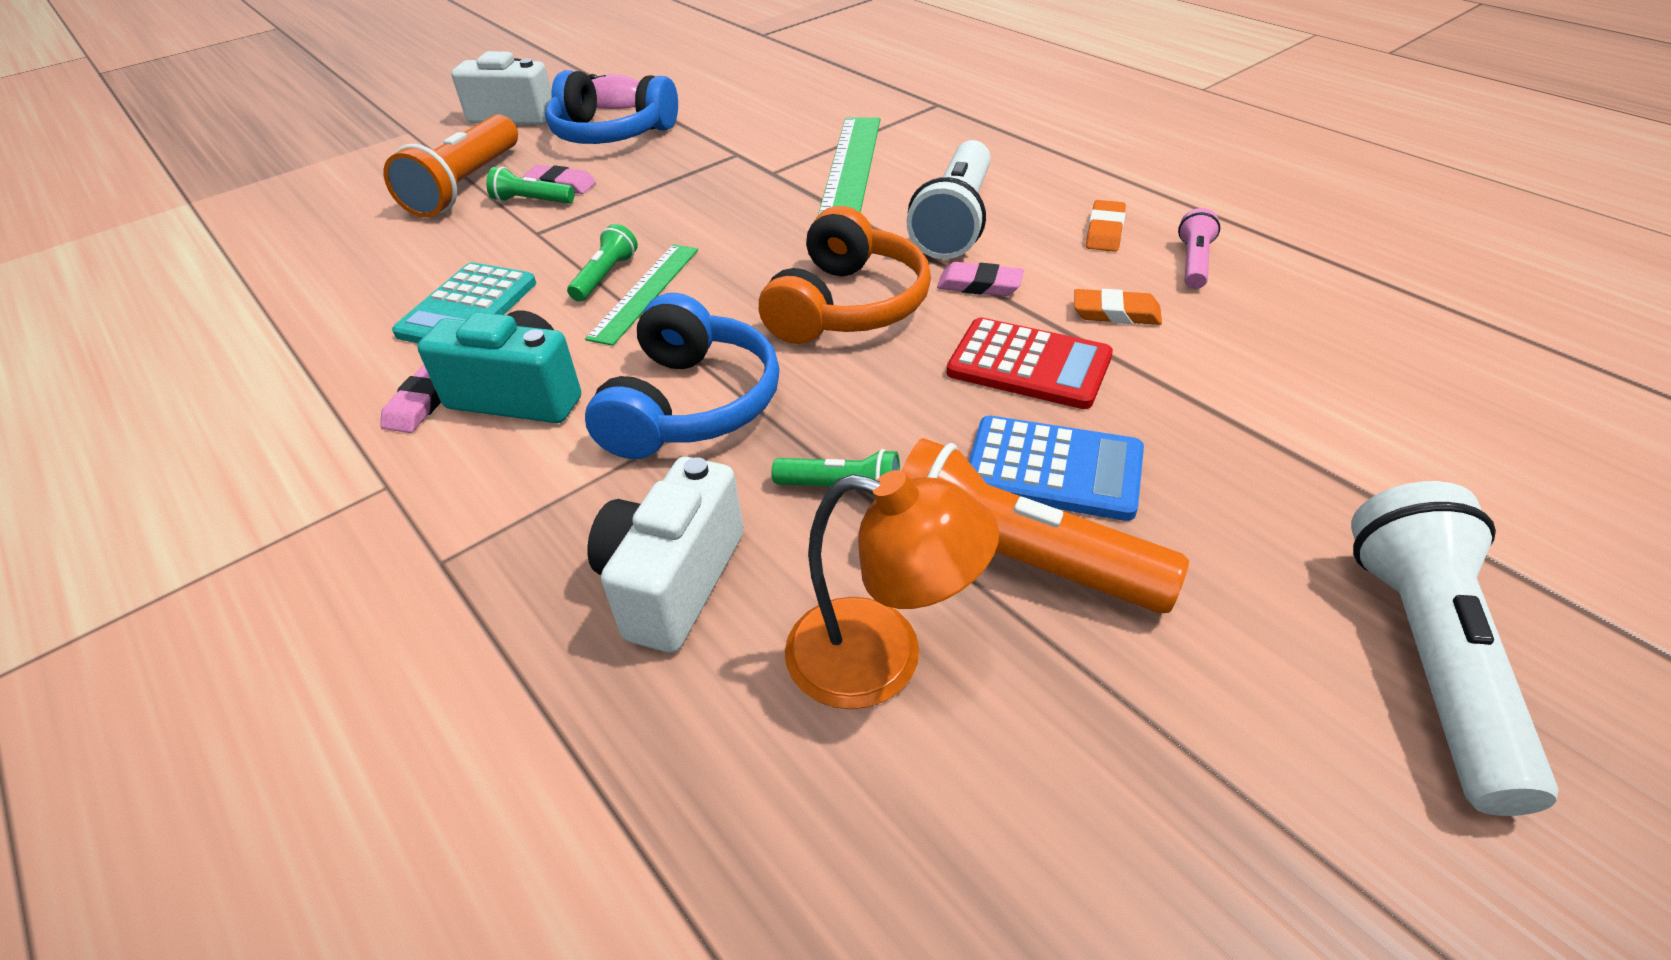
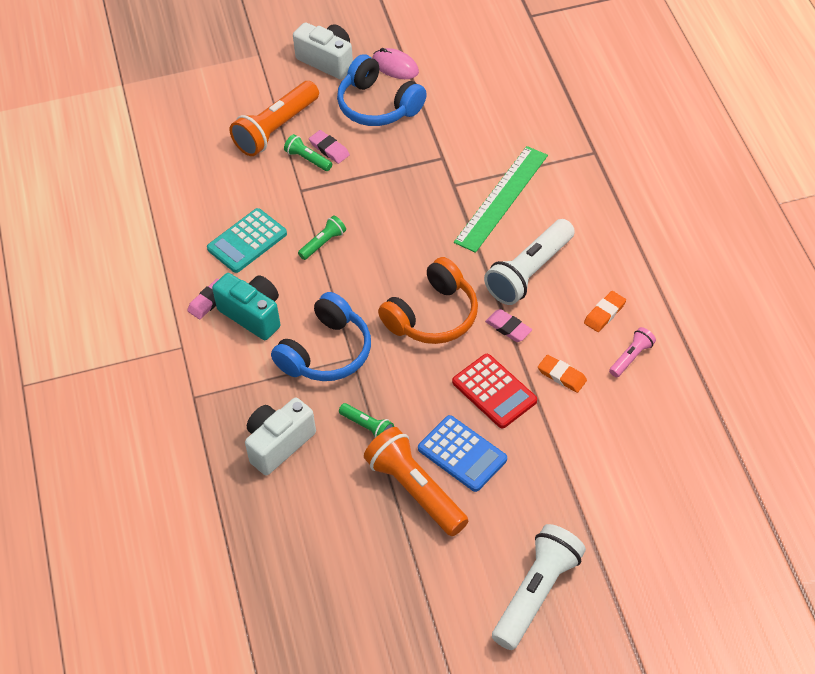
camera: 25 degrees right, 10 degrees up
(645, 292) = (338, 264): green ruler -> none
(882, 659) = (339, 509): orange lamp -> none

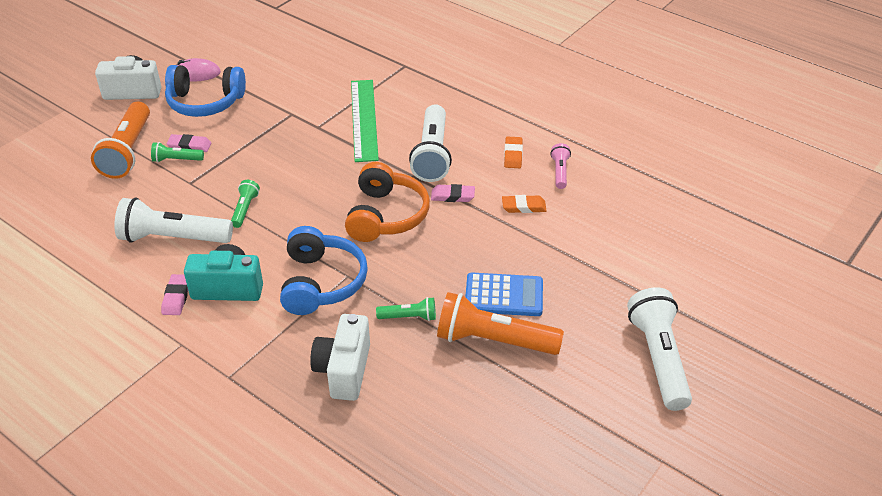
camera: 40 degrees left, 10 degrees down
(247, 241) = (173, 238): turquoise calculator -> white flashlight
(494, 391) = (485, 241): red calculator -> none

